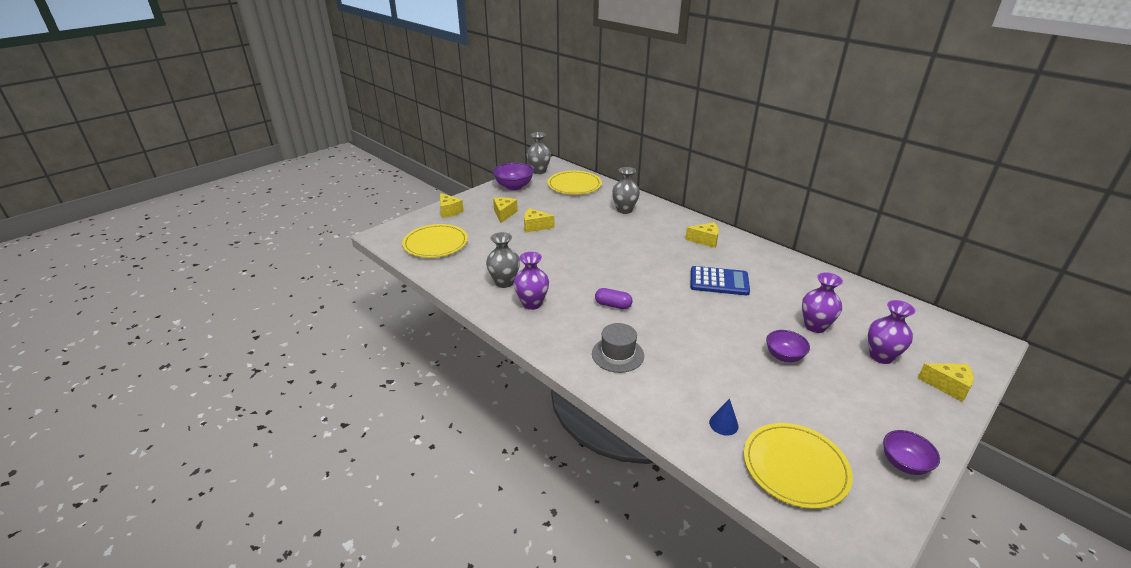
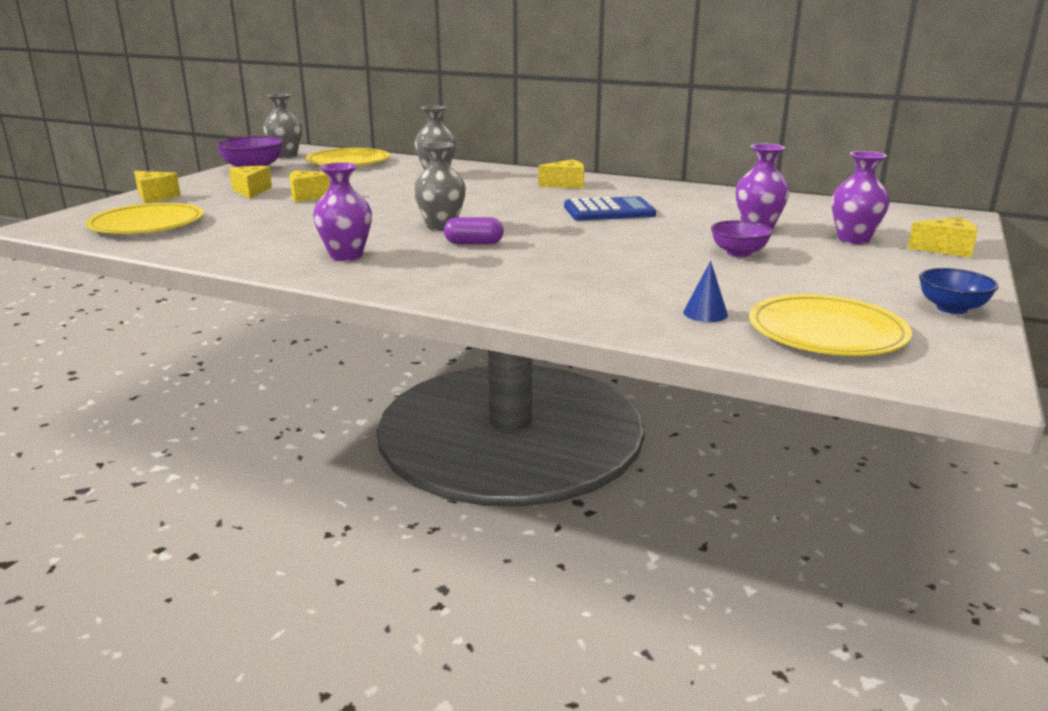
camera: 20 degrees left, 10 degrees down
(504, 282) = (288, 244): grey vase -> grey vase (441, 226)
(617, 354) = (510, 280): grey hat -> none
(904, 463) = (951, 308): purple bowl -> blue bowl

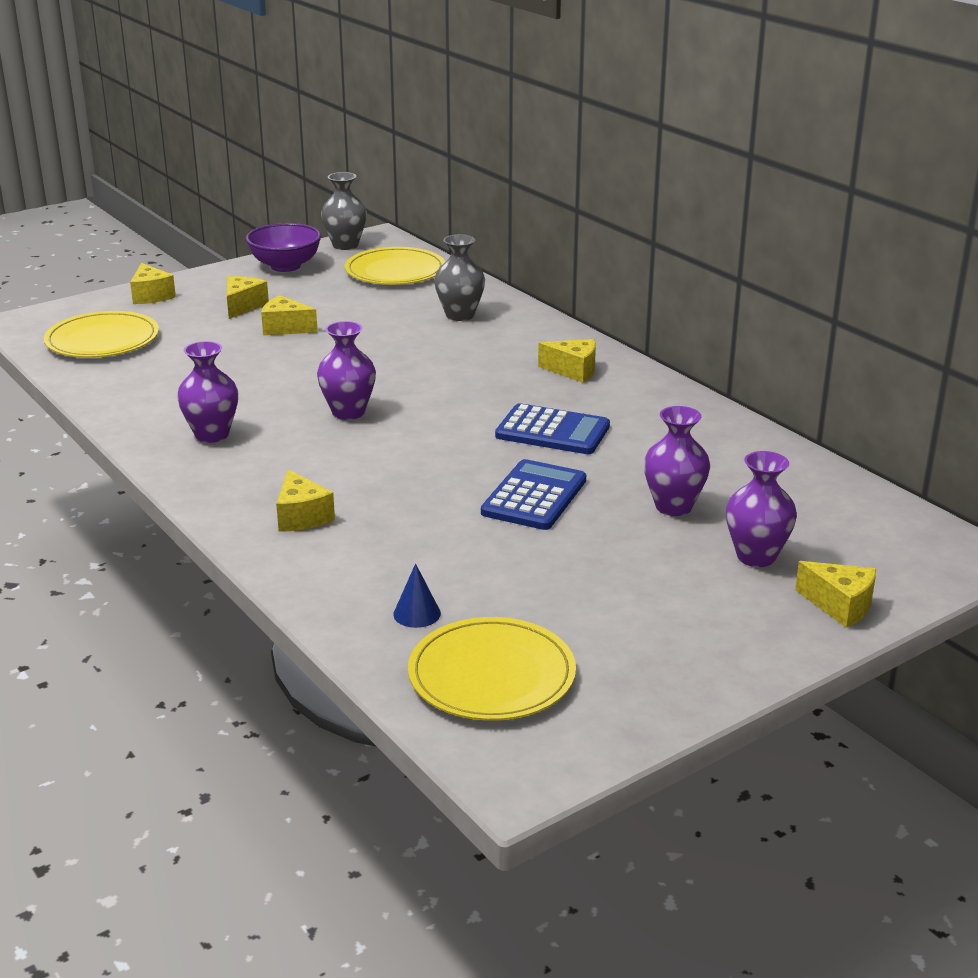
camera: 30 degrees right, 5 degrees up
(441, 226) = (348, 412): grey vase -> purple vase
(474, 243) = (345, 448): purple capsule -> none
(510, 283) = (301, 516): none -> yellow cheese
(660, 241) = (534, 496): none -> blue calculator
(738, 253) = (585, 540): purple bowl -> none
(951, 308) = (673, 690): blue bowl -> none

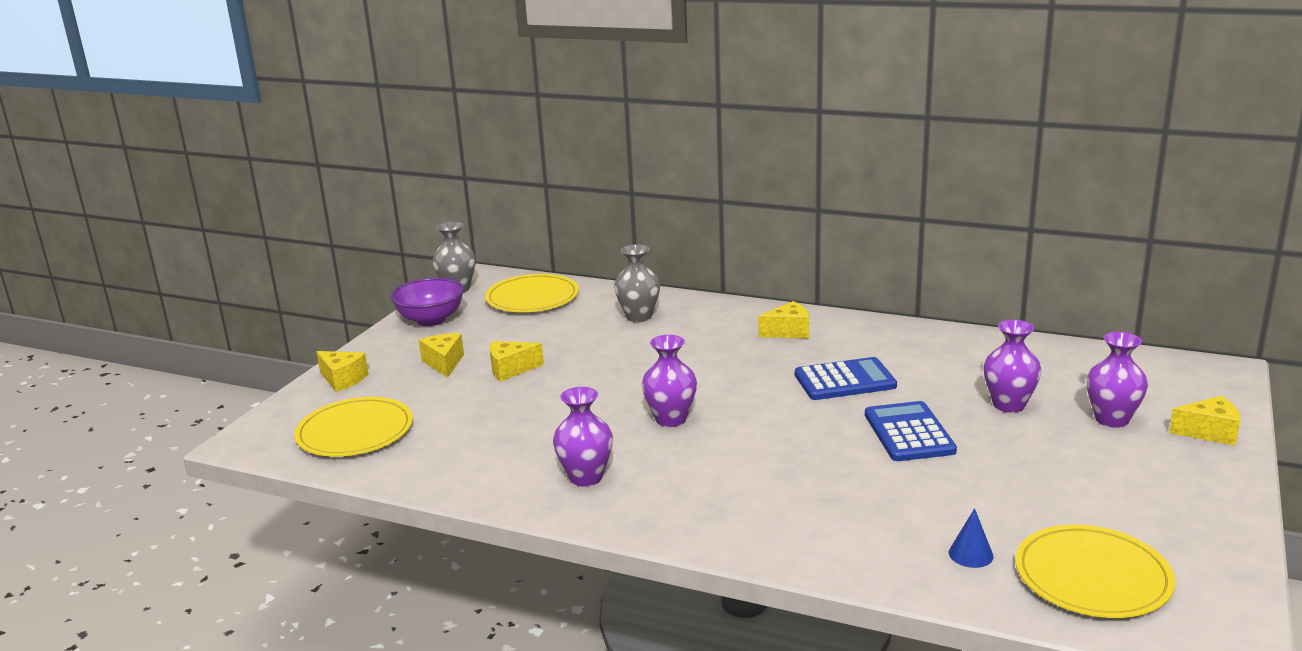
camera: 30 degrees left, 5 degrees down
(301, 516) = (766, 515): yellow cheese -> none

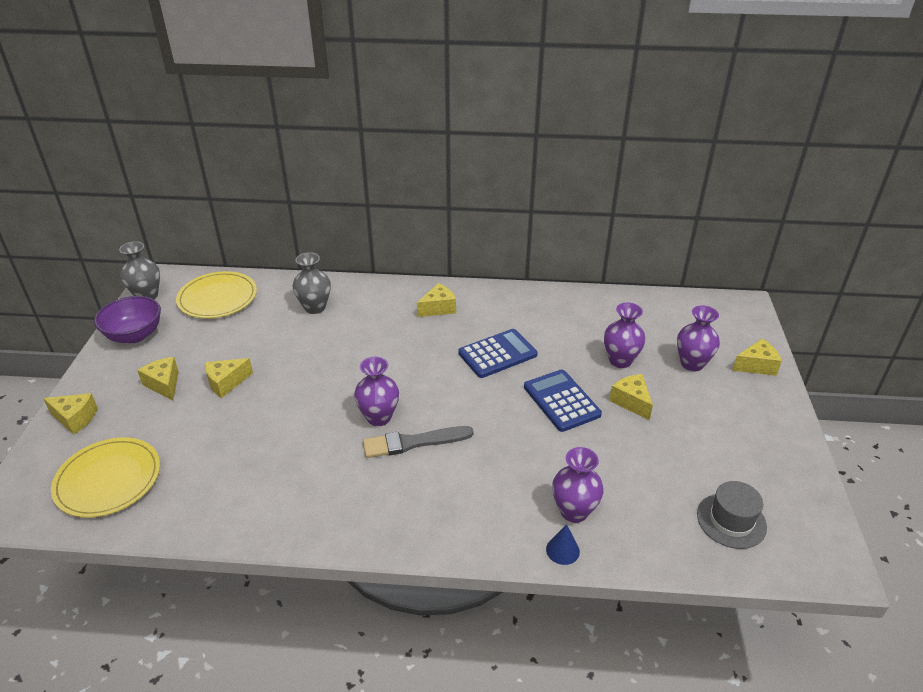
camera: 20 degrees left, 15 degrees up
(586, 477) = (331, 494): purple vase -> purple vase (574, 511)
(702, 446) = (413, 442): none -> grey brush
(970, 554) = (645, 516): blue cone -> blue cone (562, 550)
(1005, 445) = (631, 402): none -> yellow cheese
(1092, 576) = (731, 520): yellow plate -> grey hat

